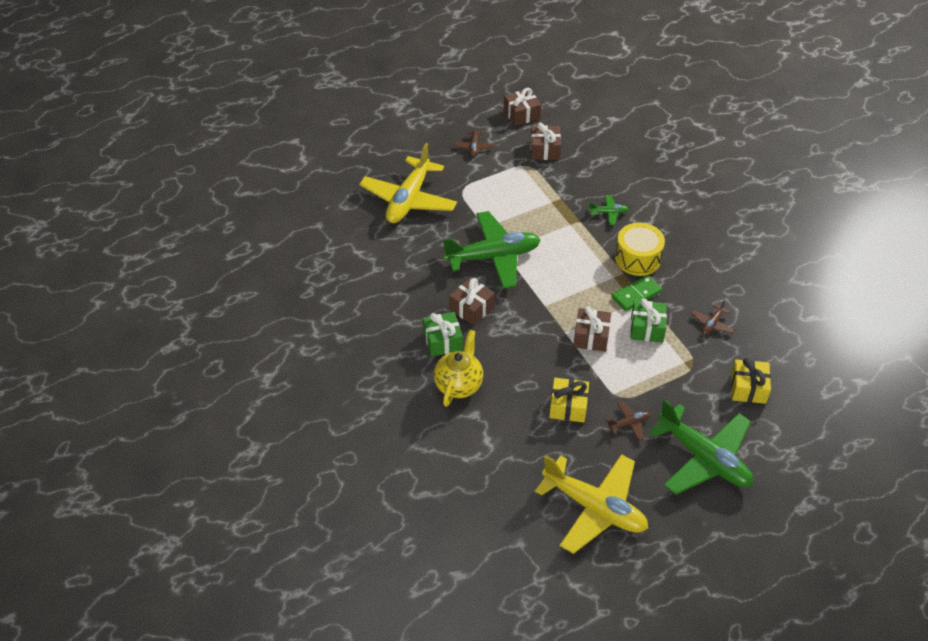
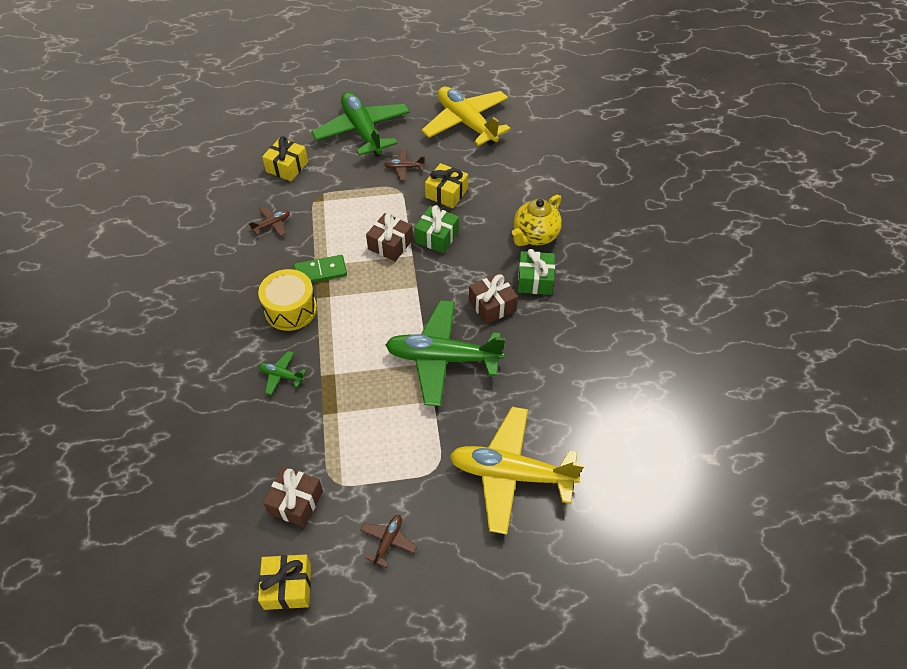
camera: 160 degrees left, 5 degrees up
(409, 199) = (511, 474): yellow plane -> yellow plane turned 120 degrees counterclockwise
(521, 114) = (287, 586): brown gift -> yellow gift
(647, 328) = (334, 237): green gift -> green gift (437, 237)

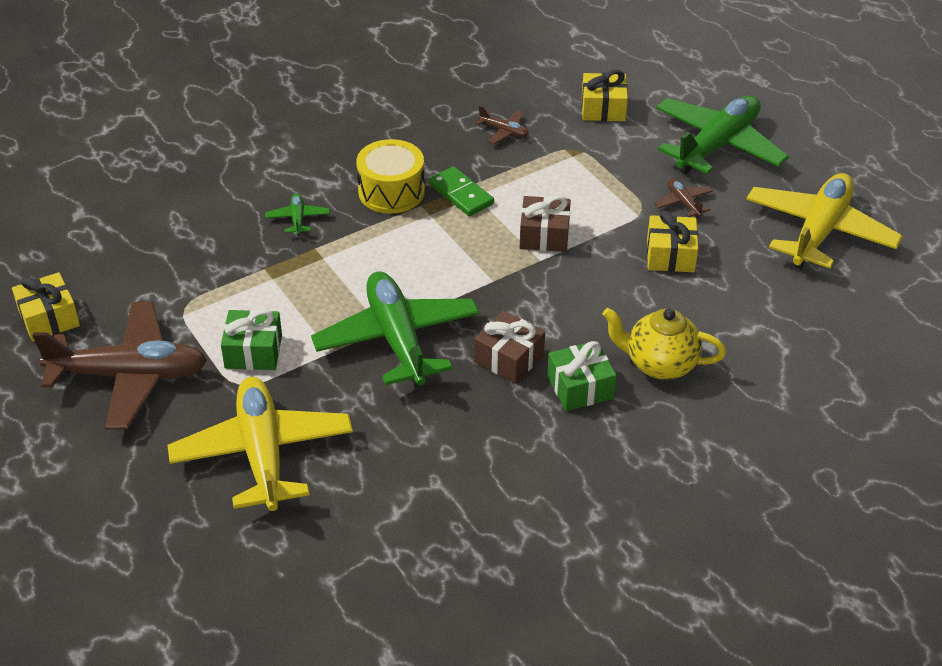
camera: 65 degrees right, 10 degrees down
(296, 502) = (146, 288): brown gift -> none
(388, 541) = (129, 375): brown plane -> brown plane, size x2.41
(437, 237) = (587, 271): green gift -> green gift (253, 351)

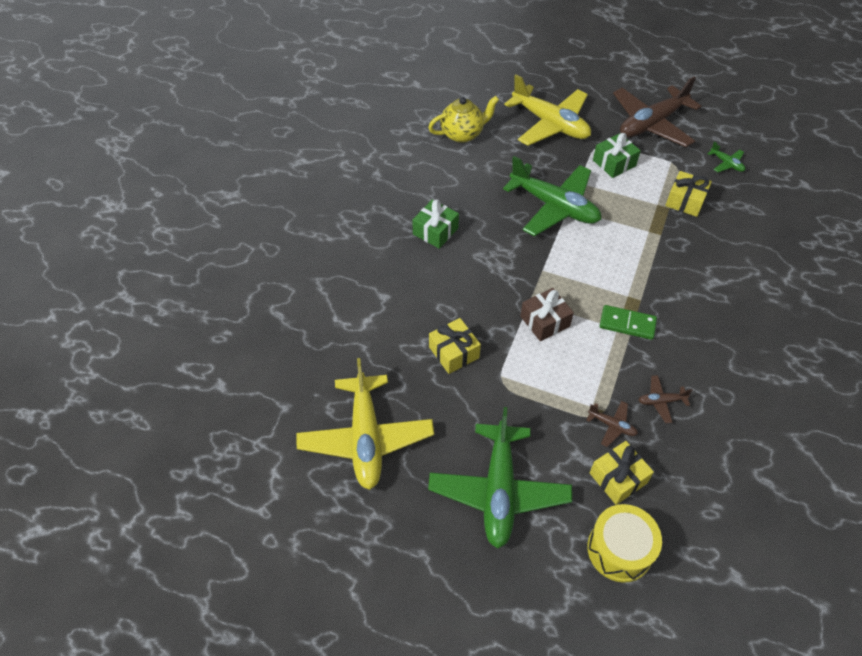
camera: 145 degrees right, 10 degrees up
(49, 318) = (726, 128): yellow gift -> yellow gift (685, 201)
(298, 219) = (694, 248): green plane -> green plane (726, 163)
(391, 192) = (669, 299): yellow drum -> yellow drum (619, 550)
(509, 358) = (487, 227): brown gift -> none
(659, 364) = (403, 268): yellow teapot -> yellow teapot (462, 134)
(683, 203) = (479, 407): brown plane -> brown plane (612, 425)

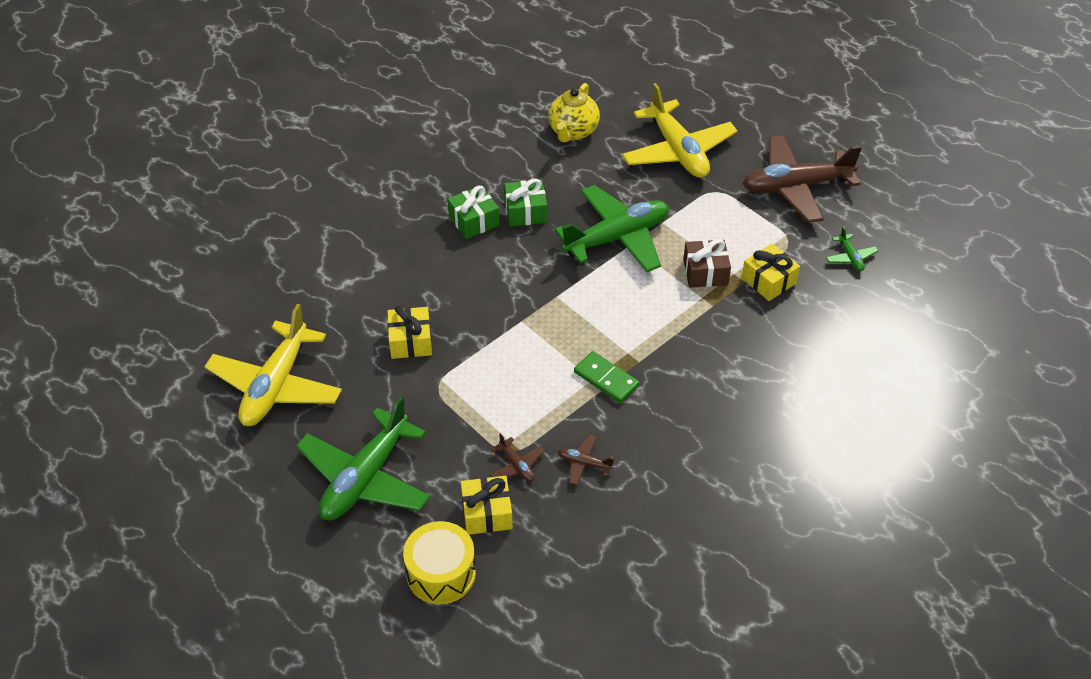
camera: 25 degrees right, 5 degrees down
(462, 134) = (573, 132): yellow teapot -> yellow teapot turned 105 degrees clockwise
(545, 321) = (522, 346): brown gift -> brown gift (705, 272)
(554, 206) = (617, 238): green plane -> green plane turned 90 degrees counterclockwise
(614, 163) = (718, 215): green gift -> green gift (525, 212)

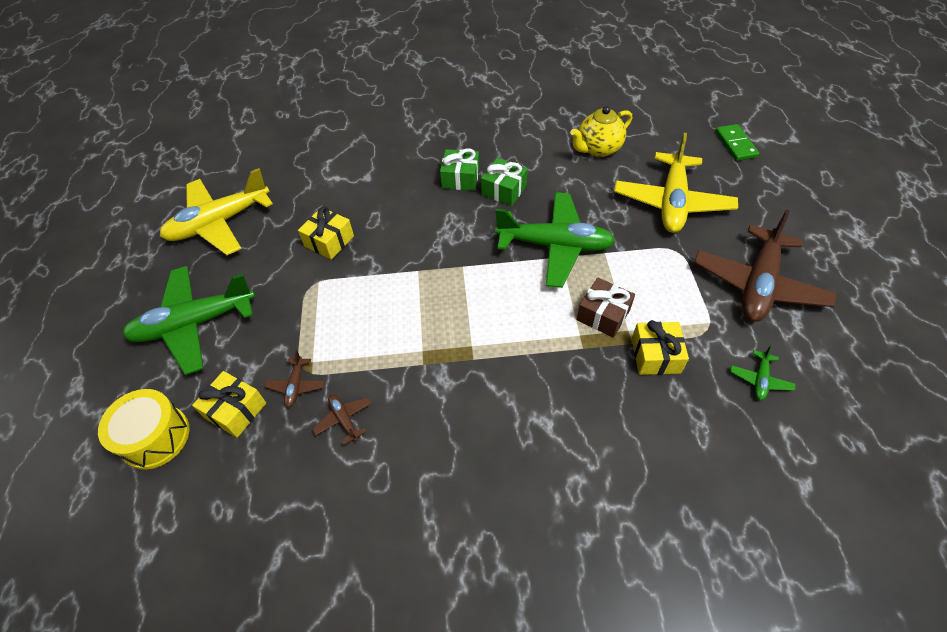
camera: 40 degrees right, 5 degrees up
(606, 379) = (432, 357): green domino -> green domino (735, 144)
(796, 187) = (758, 284): brown plane -> brown plane turned 90 degrees counterclockwise

